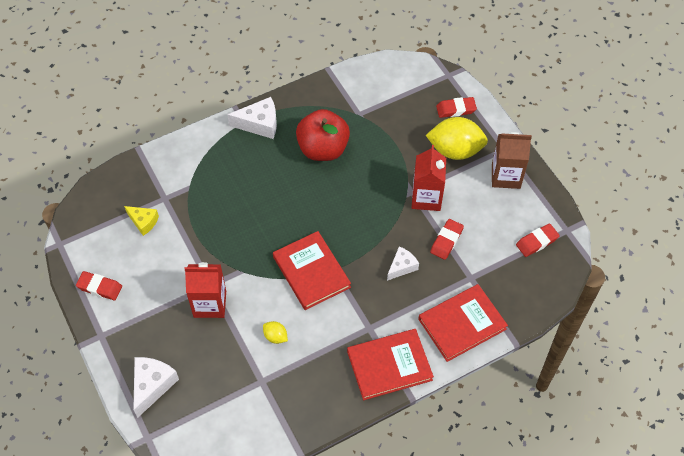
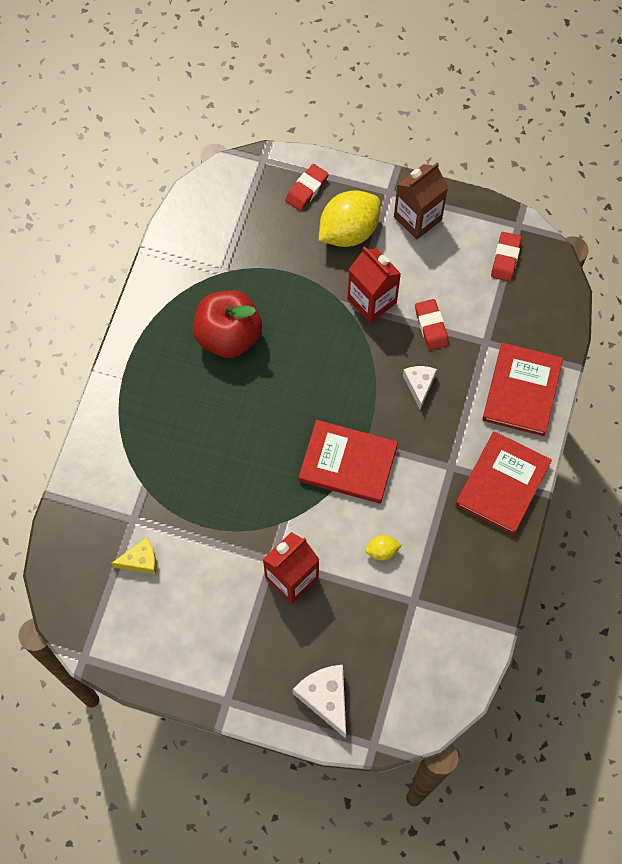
camera: 45 degrees left, 10 degrees up
(100, 287) = (173, 660): red eraser -> none
(259, 124) = (140, 364): white cheese -> none

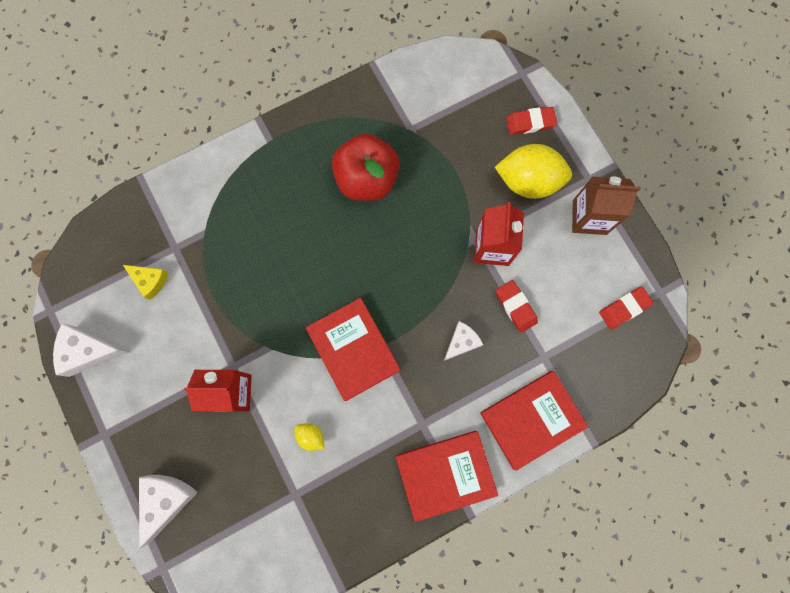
camera: 45 degrees right, 10 degrees up
(149, 656) = (89, 351): none -> white cheese
(431, 326) = (515, 307): red eraser -> red eraser turned 60 degrees counterclockwise

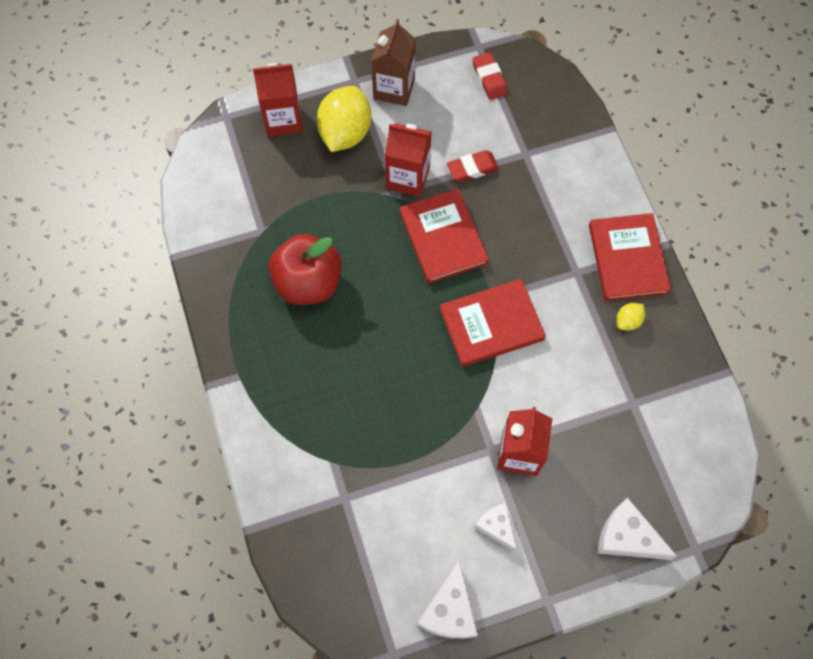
camera: 80 degrees left, 10 degrees down
(150, 281) = (378, 530): yellow cheese -> none
(311, 436) = (576, 379): yellow lemon -> yellow lemon (628, 321)
(461, 342) = (500, 222): white cheese -> white cheese (496, 527)
(530, 123) = (283, 119): red eraser -> red carton
(532, 419) = (583, 175): red book -> red book (443, 238)

